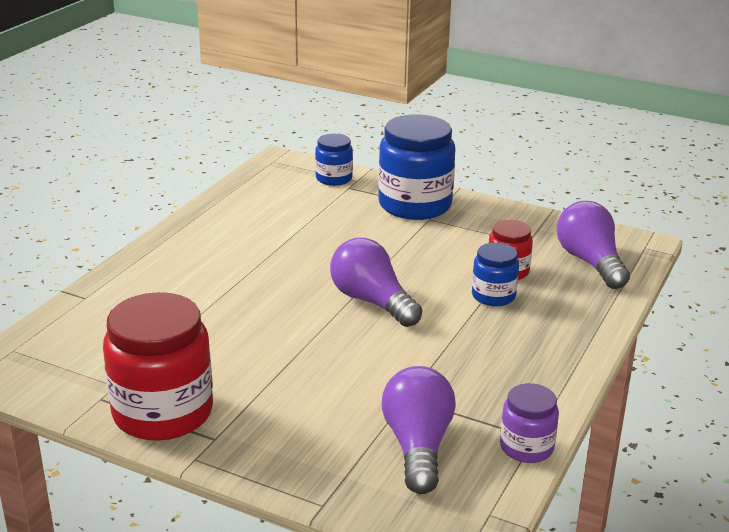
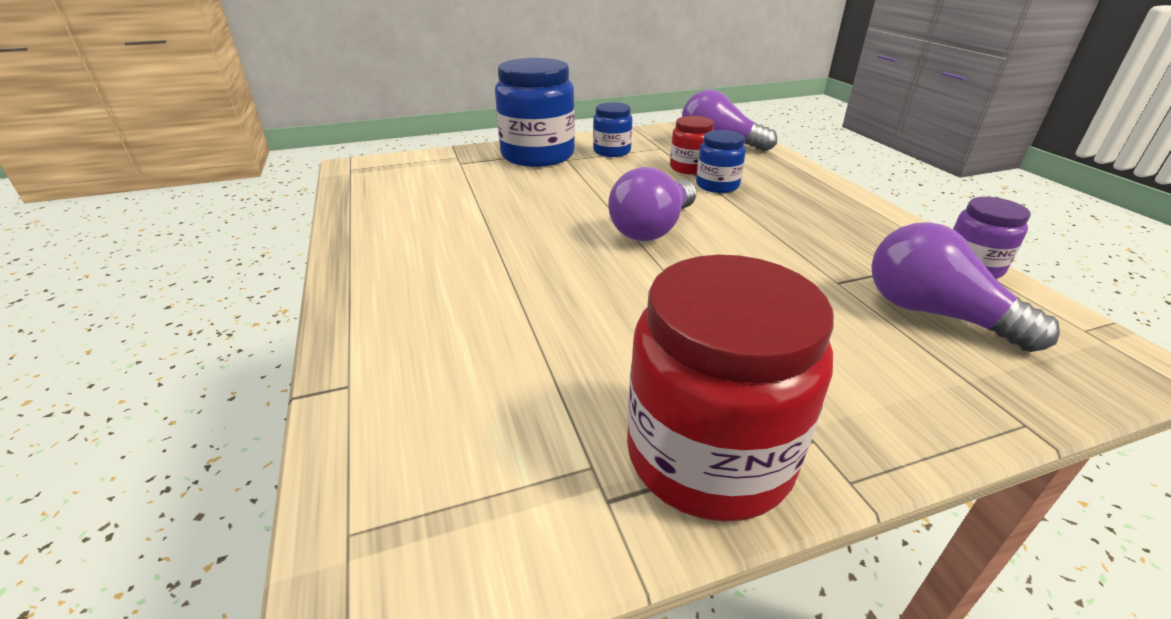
camera: 45 degrees left, 5 degrees up
(334, 178) = (434, 162): blue jar -> blue jar (612, 151)
(372, 302) = (653, 228): purple light bulb -> purple light bulb turned 60 degrees counterclockwise

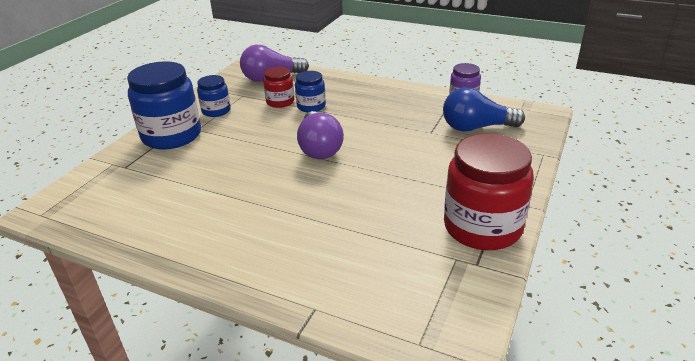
camera: 45 degrees left, 0 degrees up
(934, 314) = (476, 128): purple light bulb -> blue light bulb

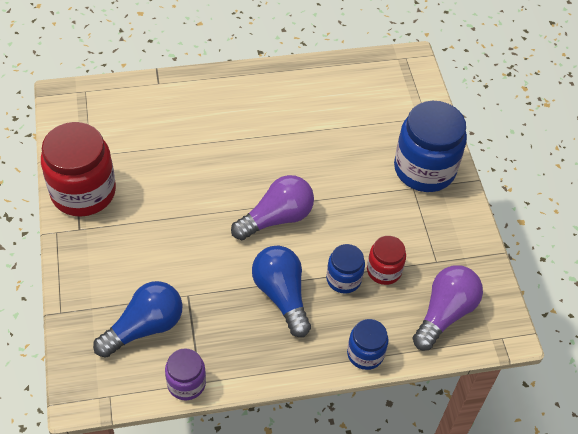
camera: 140 degrees right, 20 degrees up
(216, 111) = (430, 222): blue jar -> blue jar (365, 353)
(319, 148) = (276, 218): purple light bulb -> purple light bulb turned 105 degrees clockwise
(362, 112) = (281, 295): none -> blue light bulb

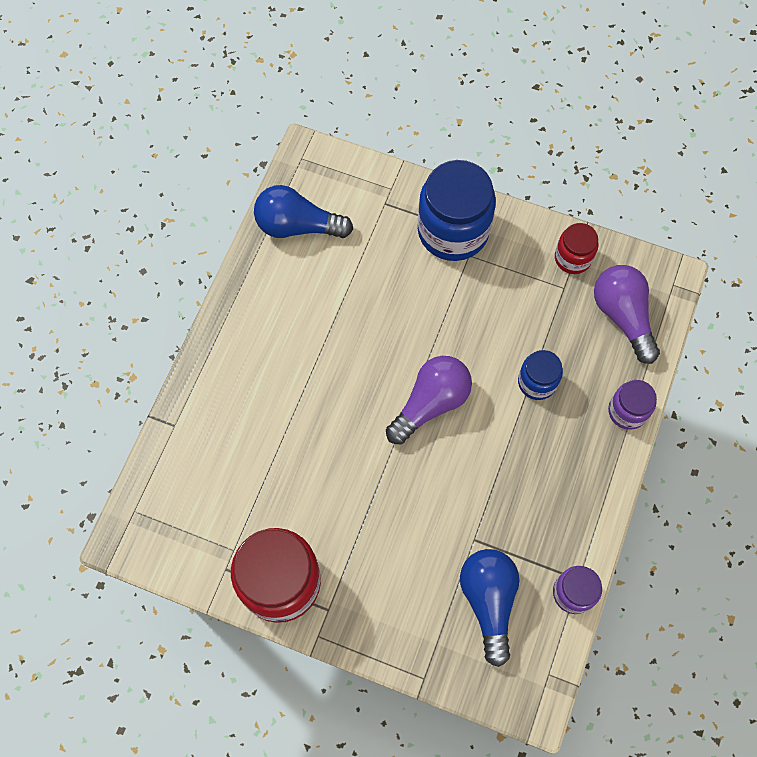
camera: 55 degrees left, 15 degrees up
(276, 218) = (430, 403): purple light bulb -> purple light bulb turned 45 degrees clockwise
(281, 295) = (524, 450): blue light bulb -> blue light bulb (298, 226)
(365, 353) = (627, 411): blue jar -> purple jar
(384, 270) = (548, 340): red jar -> red jar (572, 258)

